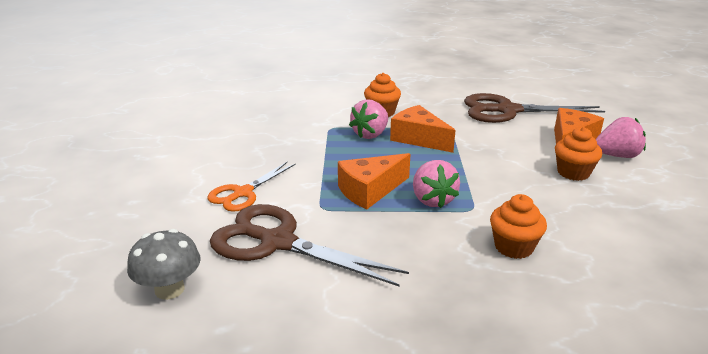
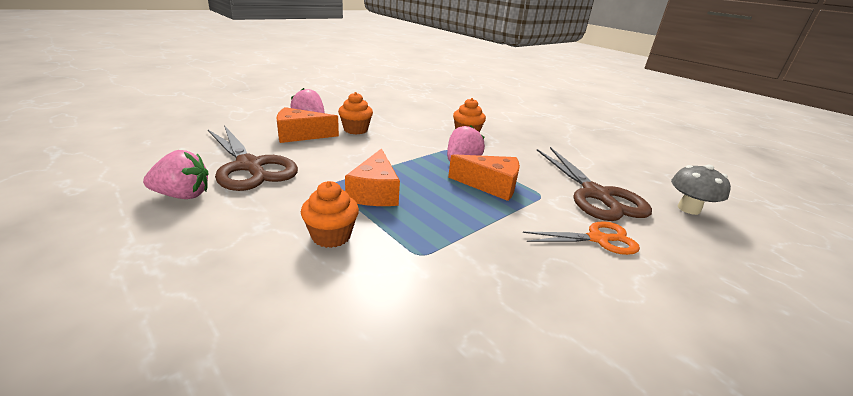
camera: 135 degrees left, 0 degrees up
(370, 134) = (400, 220): pink strawberry -> pink strawberry (183, 195)

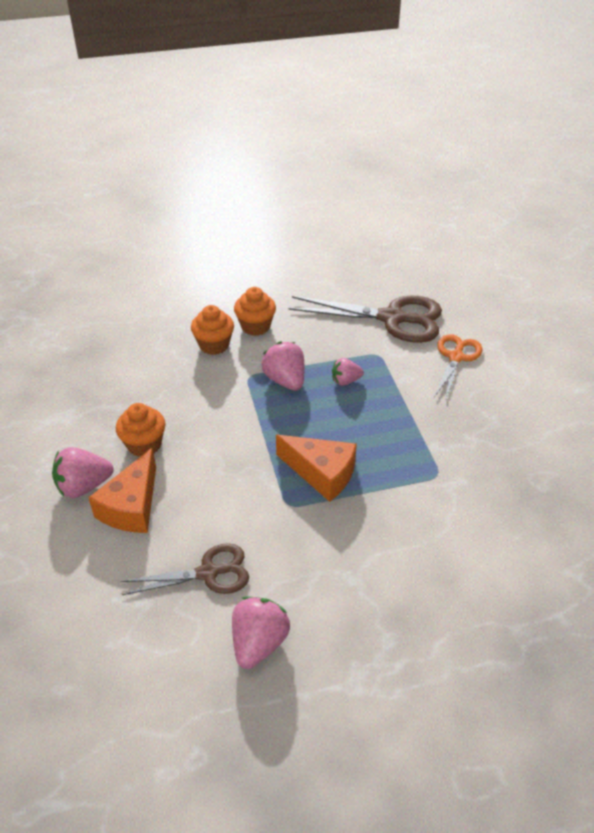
camera: 60 degrees left, 15 degrees up
(249, 166) = (208, 573): brown scissors -> brown scissors, size x0.60
(331, 236) = (389, 527): orange cupcake -> orange cupcake (255, 326)
(490, 185) = (345, 381): orange cheese -> pink strawberry
(688, 209) = (435, 277): grey mushroom -> none

